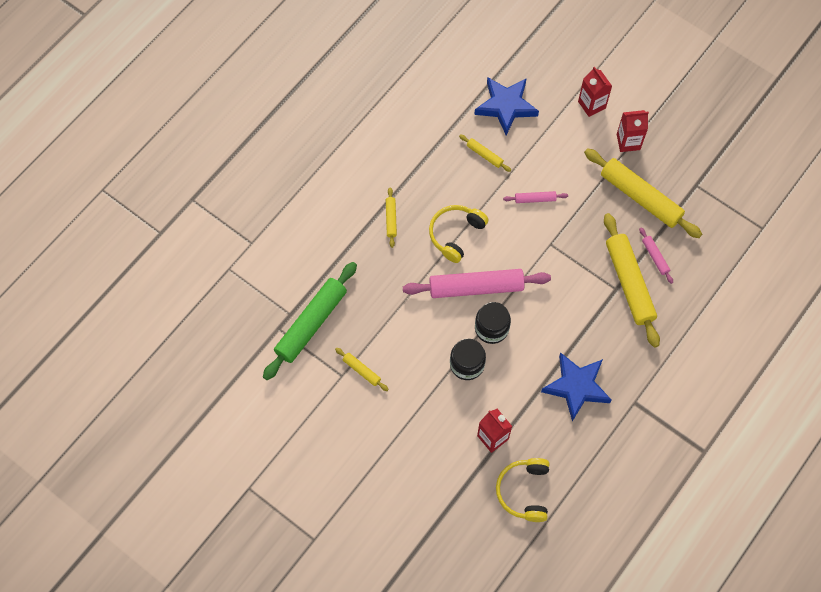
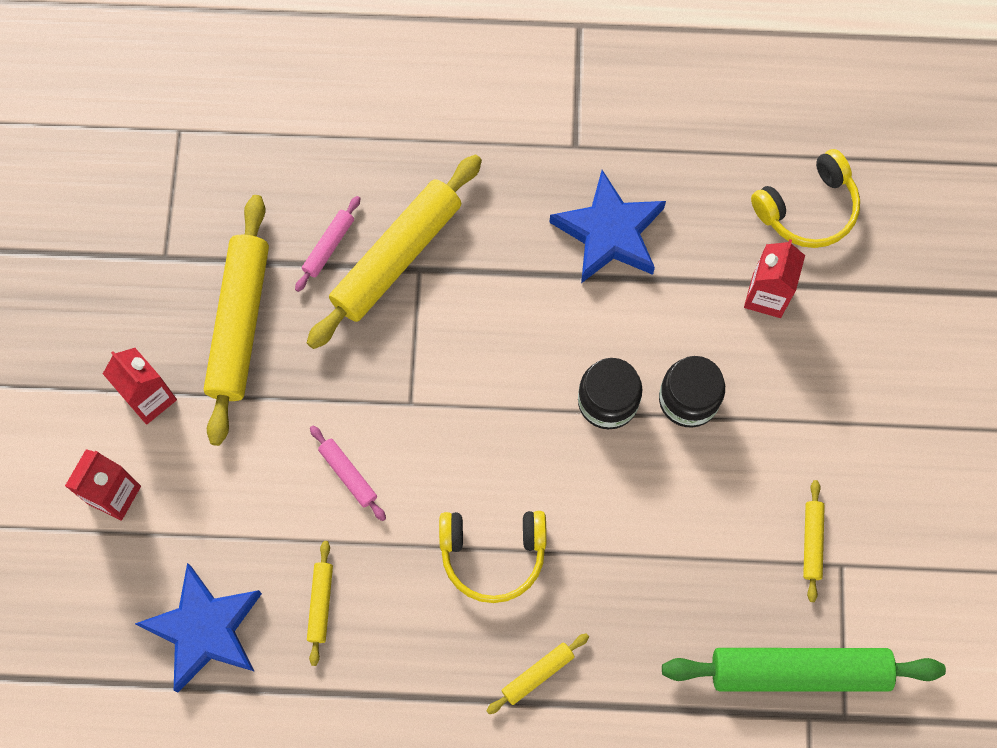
camera: 125 degrees left, 5 degrees up
(476, 288) = (559, 465): pink rolling pin -> none

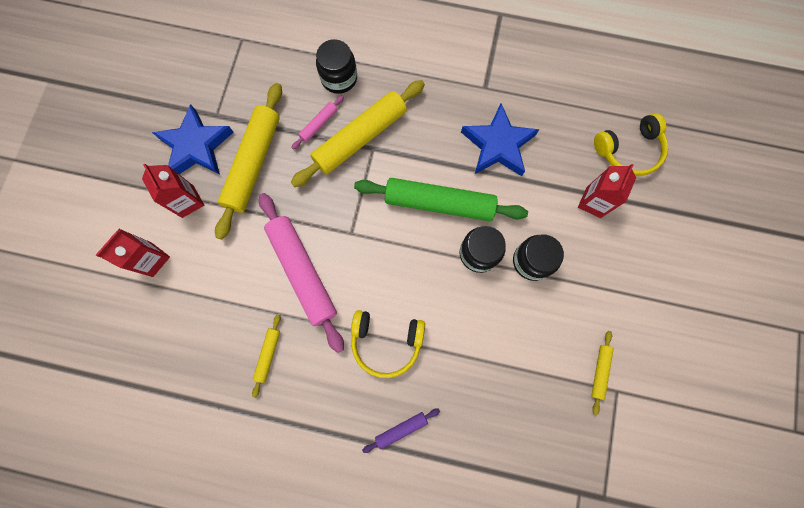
camera: 10 degrees right, 5 degrees up
(205, 629) = (190, 358): blue star -> blue star (196, 146)
(346, 168) = (339, 78): none -> black jar
(348, 475) = (302, 272): pink rolling pin -> pink rolling pin, size x2.22
(538, 674) = (401, 429): yellow rolling pin -> purple rolling pin
(799, 672) = (578, 460): green rolling pin -> green rolling pin (439, 203)

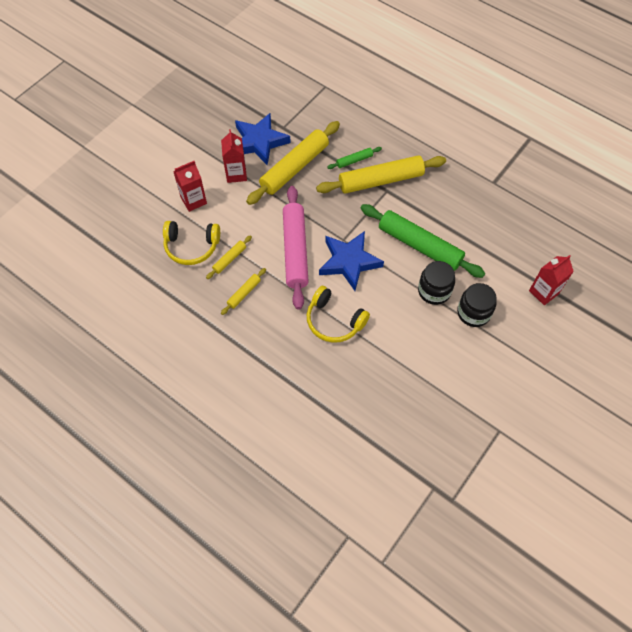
camera: 25 degrees right, 15 degrees down
(319, 124) = (354, 160): pink rolling pin -> green rolling pin
(339, 78) = (384, 136): black jar -> none
(401, 429) = (317, 383): purple rolling pin -> none
(498, 145) = (485, 224): blue star -> blue star (349, 262)
(599, 371) = (491, 410): yellow rolling pin -> yellow rolling pin (229, 259)
(629, 151) = (590, 268): yellow headphones -> yellow headphones (191, 246)

